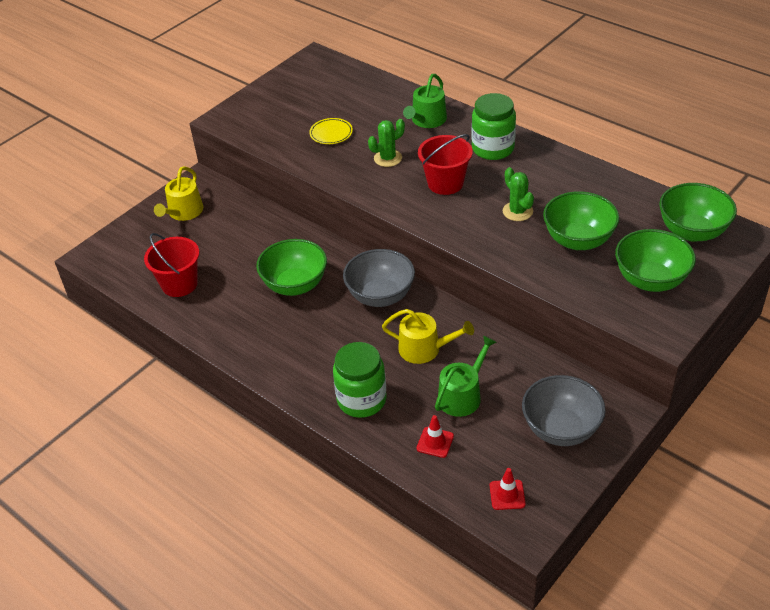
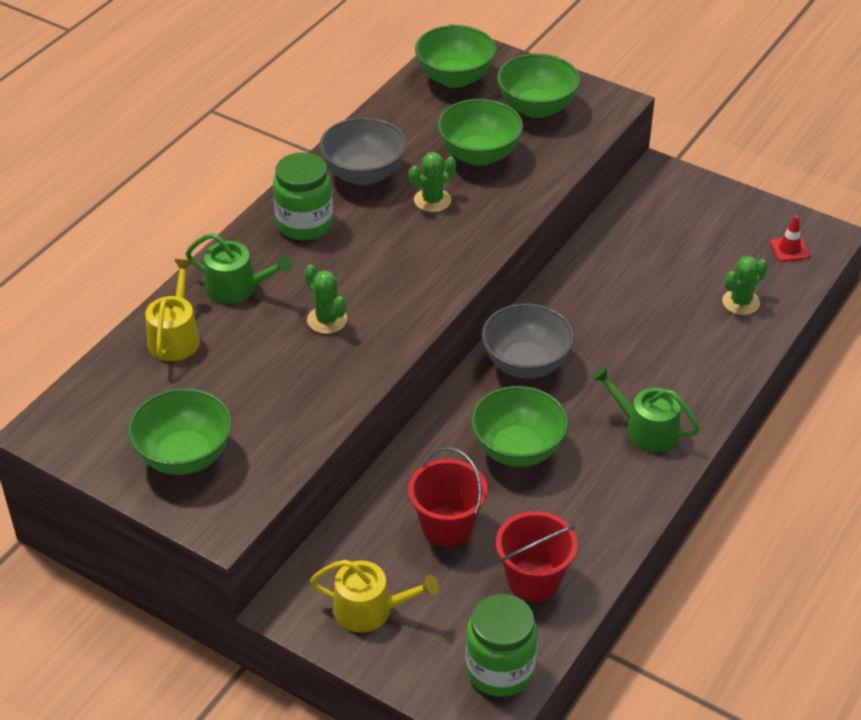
camera: 100 degrees left, 0 degrees up
(279, 105) = (184, 456): none -> green bowl
(331, 133) = (266, 385): yellow plate -> none
(361, 400) = (698, 364): green jar -> green jar (500, 670)
(424, 349) = (608, 319): yellow watering can -> yellow watering can (175, 337)
(435, 442) = (741, 302): red traffic cone -> green cactus
(445, 183) = (380, 262): red bucket -> red bucket (447, 526)
(462, 395) = (670, 285): green watering can -> green watering can (646, 430)
(560, 429) = (697, 215): grey bowl -> grey bowl (364, 174)

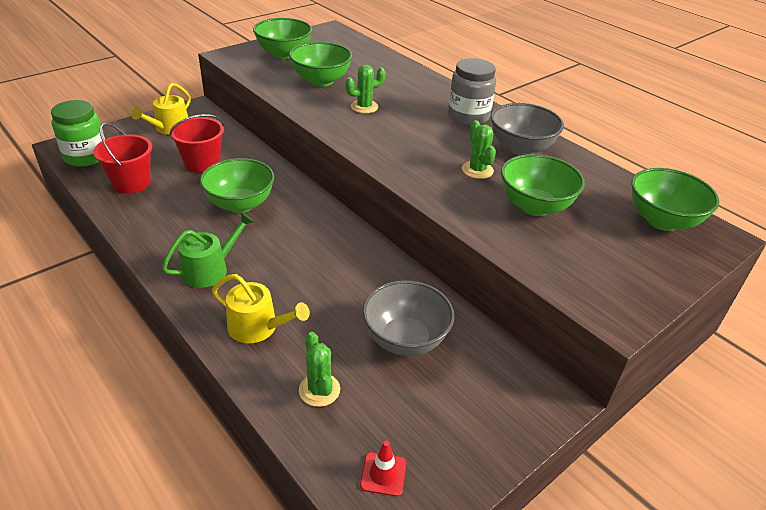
camera: 105 degrees right, 5 degrees down
(175, 337) = (380, 64): yellow watering can -> yellow watering can (258, 327)
(237, 288) = (413, 86): green watering can -> none
(305, 224) = (468, 116): green jar -> grey jar
(526, 364) = (320, 229): grey bowl -> grey bowl (405, 339)
(536, 108) = (608, 258): green bowl -> green bowl (321, 81)

